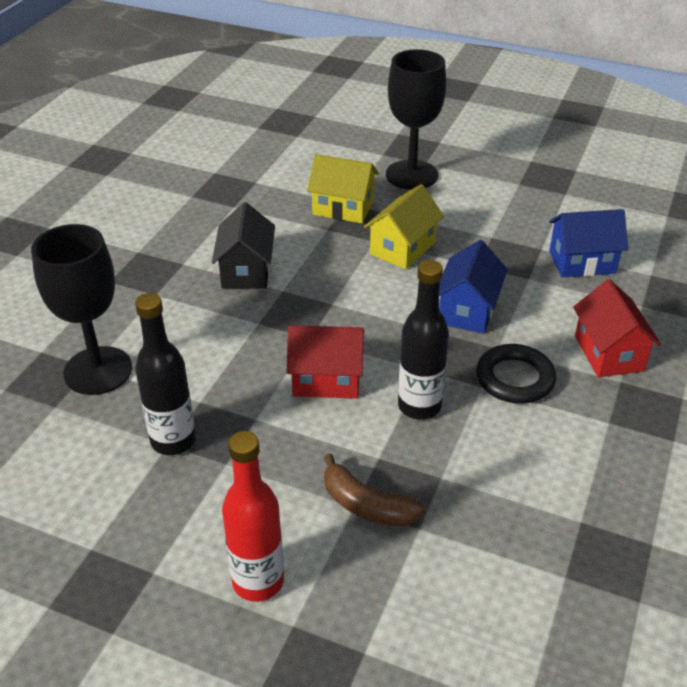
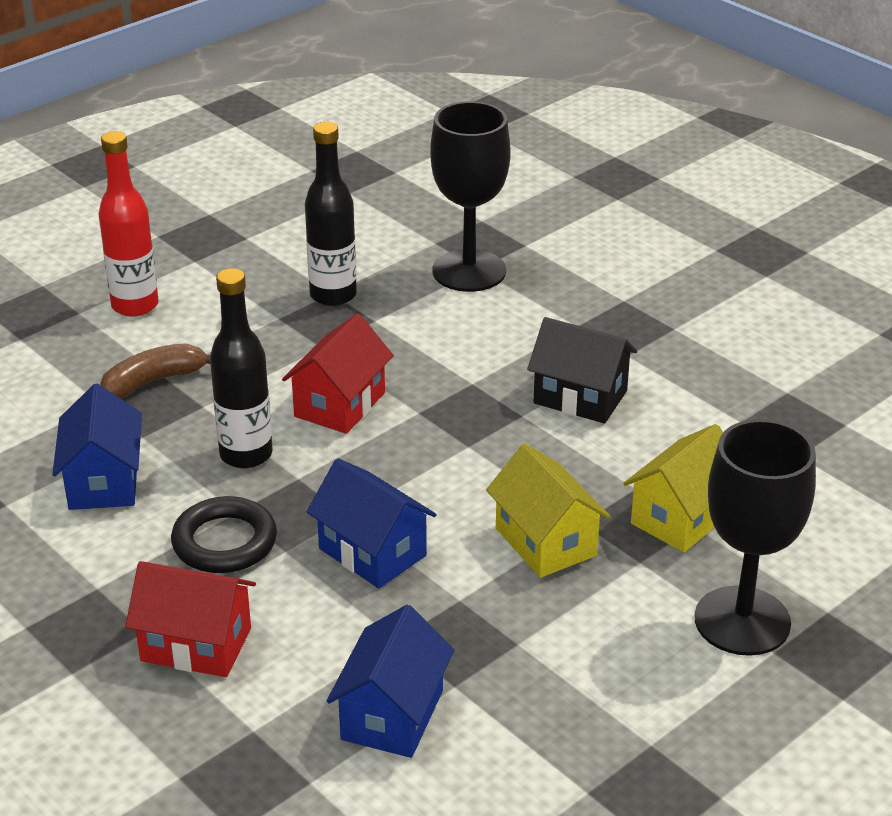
camera: 115 degrees right, 5 degrees down
(509, 473) = (103, 481): none -> blue house

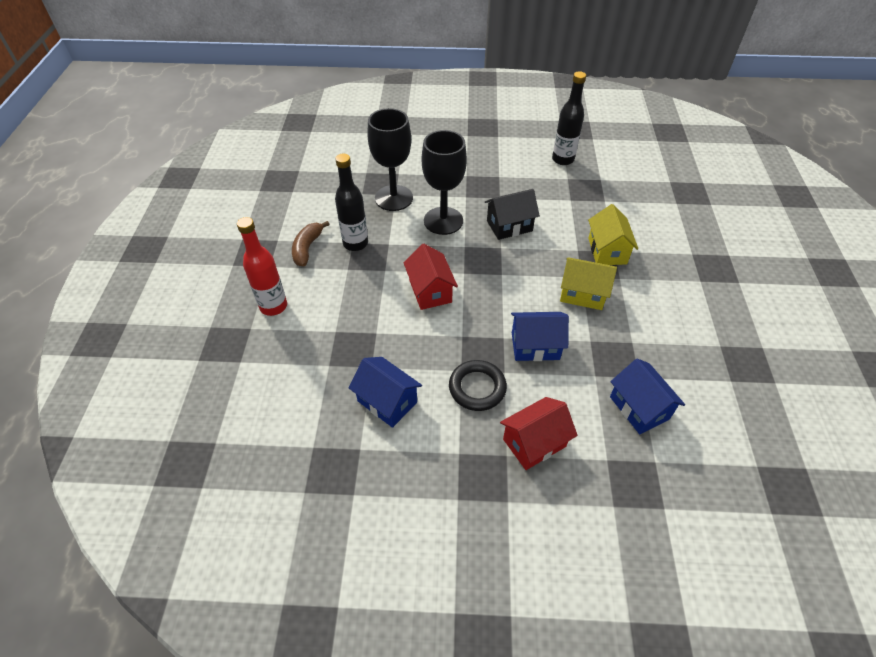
camera: 45 degrees left, 15 degrees up
(154, 381) = (337, 336): brown banana -> brown banana (307, 248)
(246, 455) = (427, 341): black bottle -> black bottle (563, 159)
(742, 621) = (677, 277): black goblet -> black goblet (443, 221)

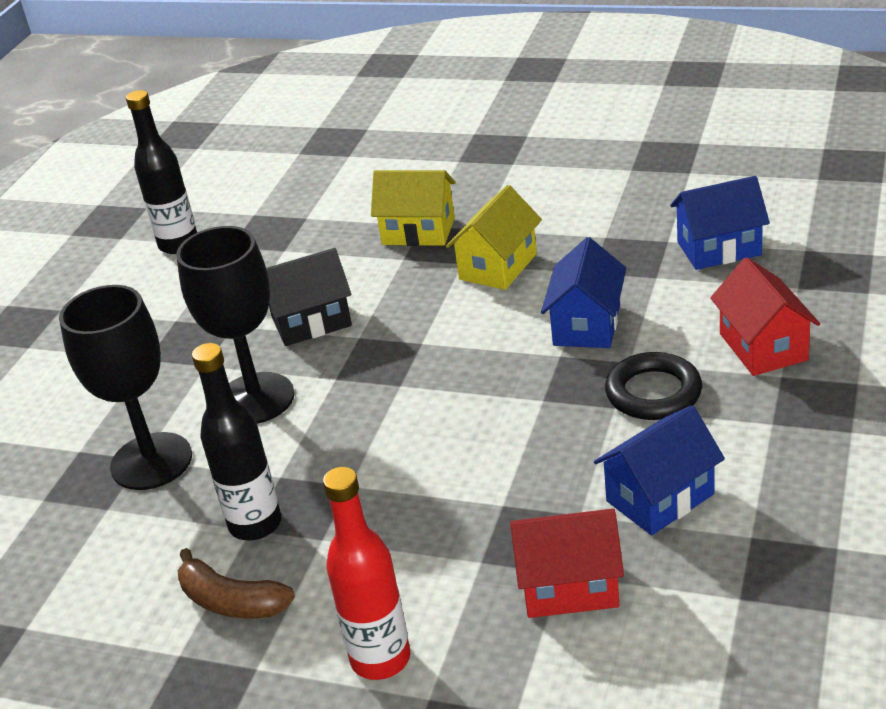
camera: 70 degrees left, 15 degrees down
(430, 291) = (427, 429): red house -> red house (569, 586)
(509, 226) = (311, 322): black house -> black house turned 75 degrees clockwise

